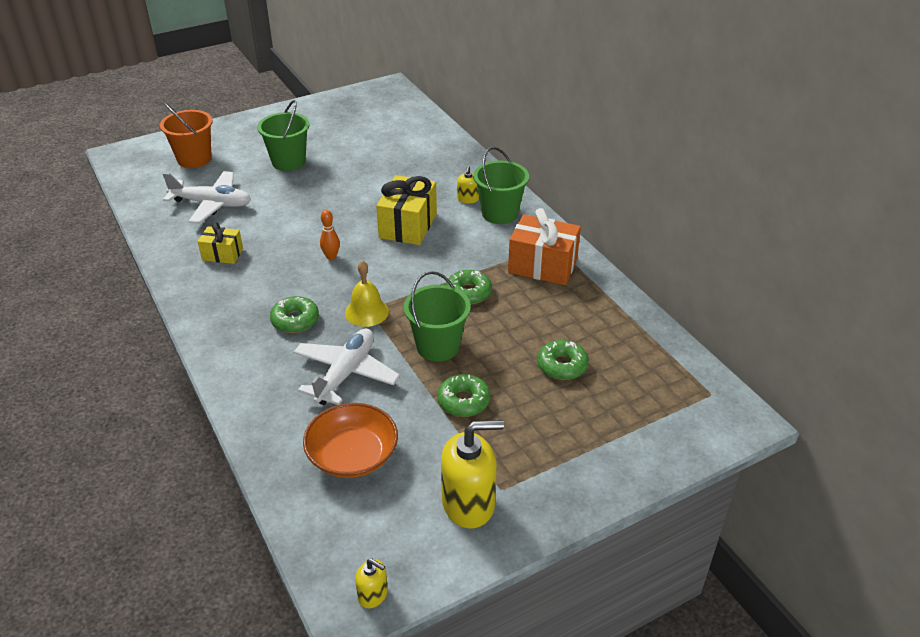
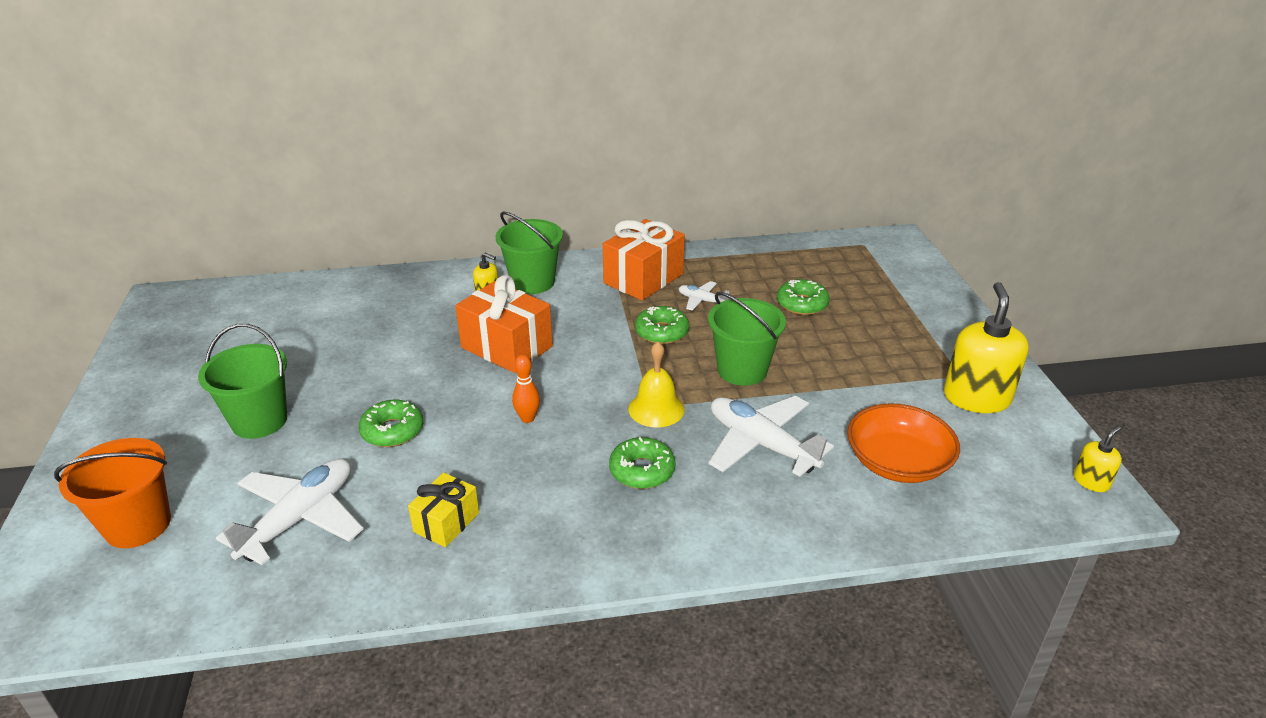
camera: 70 degrees left, 5 degrees down
(408, 226) = (506, 347): yellow gift -> orange gift
(463, 401) = (834, 371): green donut -> green donut (392, 431)
(529, 305) = (702, 301): none -> white plane

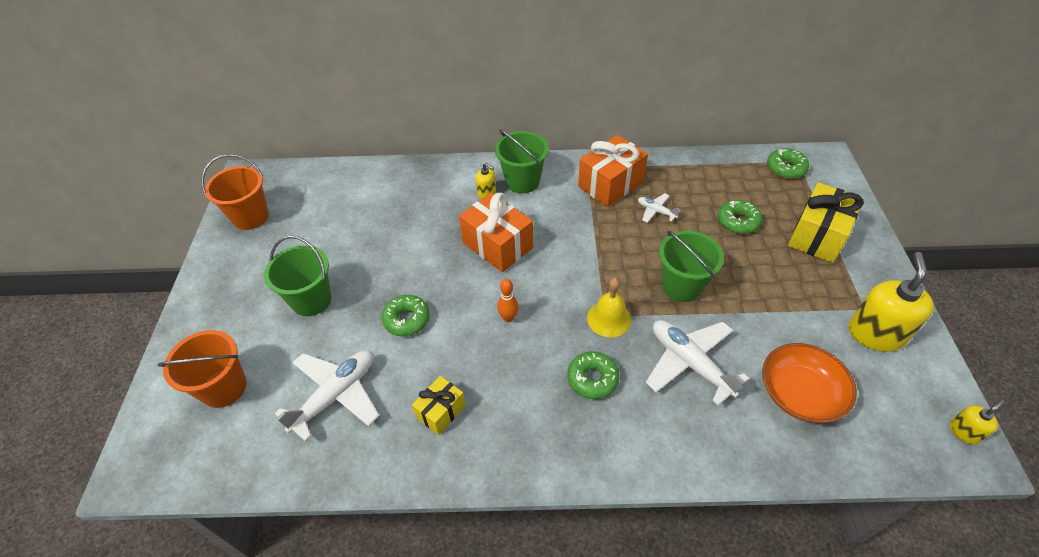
camera: 10 degrees right, 15 degrees up
(169, 340) = (250, 217): none -> orange bucket
(661, 332) = (620, 241): green donut -> green donut (785, 168)
(897, 311) = (818, 236): none -> yellow gift

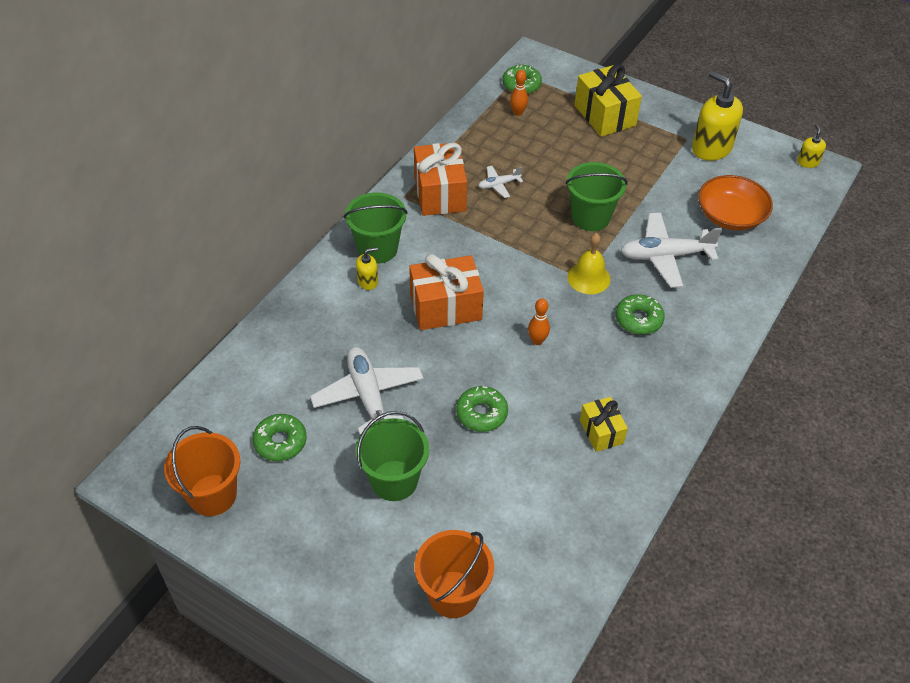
camera: 60 degrees left, 0 degrees up
(336, 395) = (530, 502): white plane -> white plane (368, 396)
(738, 221) = (553, 146): green donut -> green donut (280, 442)
(750, 182) = (518, 113): none -> orange bowling pin

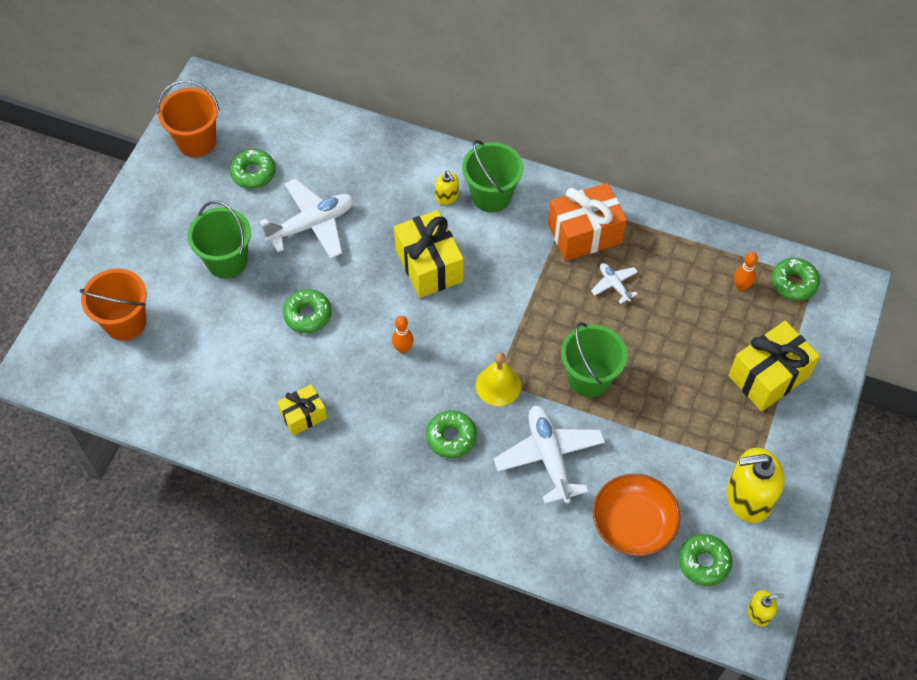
camera: 80 degrees right, 10 degrees up
(445, 307) = (429, 265): orange gift -> yellow gift
(711, 148) = (748, 498): yellow soap dispenser -> yellow soap dispenser turned 135 degrees counterclockwise
(766, 183) = (704, 562): none -> green donut

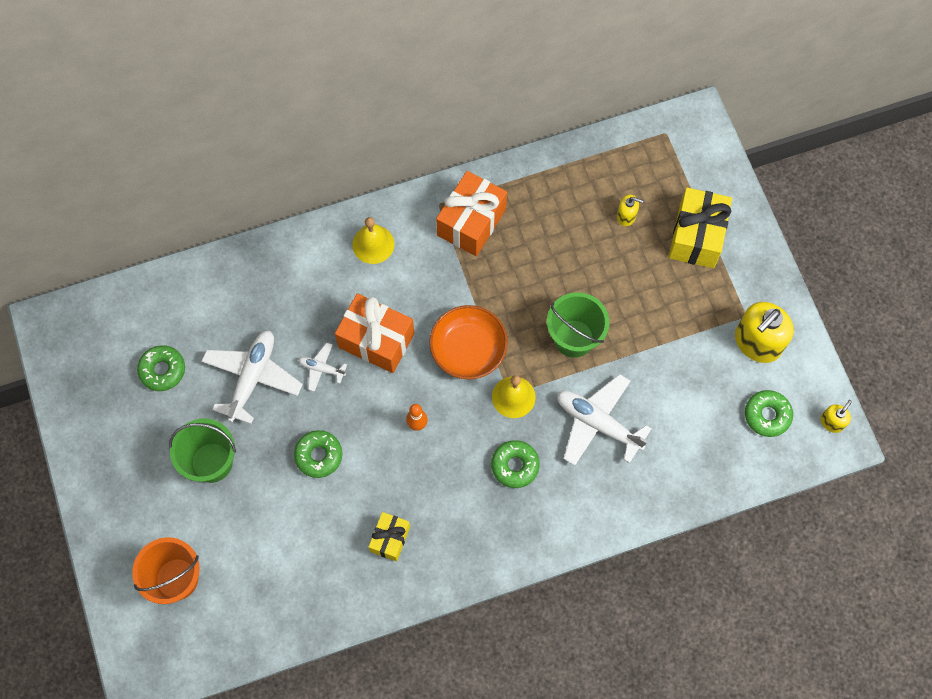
camera: 40 degrees left, 10 degrees up
(196, 141) = (87, 379): orange bucket -> none
(429, 265) = (376, 340): yellow gift -> orange gift
(447, 196) = (339, 271): yellow soap dispenser -> yellow soap dispenser (626, 216)
(491, 196) = (373, 244): green bucket -> yellow bell
(614, 285) = (529, 248): white plane -> white plane (322, 369)
(633, 523) = (697, 425): orange bowl -> orange bowl (468, 349)
(741, 286) = (620, 178): orange bowling pin -> none
(793, 283) = (654, 147): green donut -> none

